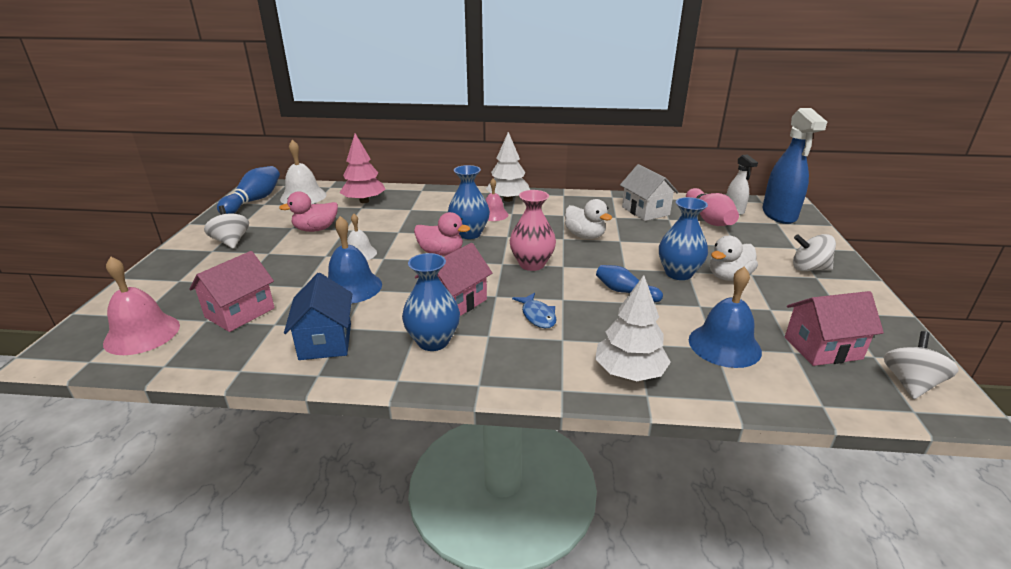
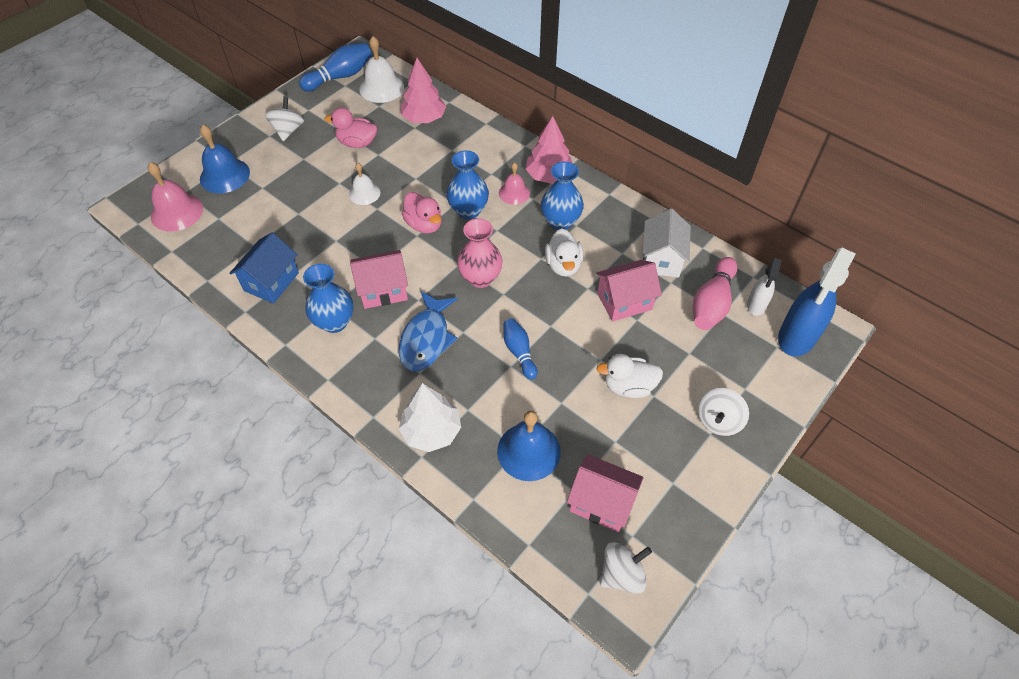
camera: 35 degrees right, 25 degrees up
(240, 313) = (242, 221): pink house -> pink house (624, 301)
(351, 287) = (328, 232): blue bell -> blue bell (224, 175)
(508, 199) = (549, 176): white tree -> pink tree
(537, 316) = (426, 339): blue fish -> blue fish, size x1.71
(678, 273) = (589, 357): blue vase -> blue vase (560, 221)
(809, 269) = (718, 420): white spinning top -> white spinning top turned 105 degrees counterclockwise

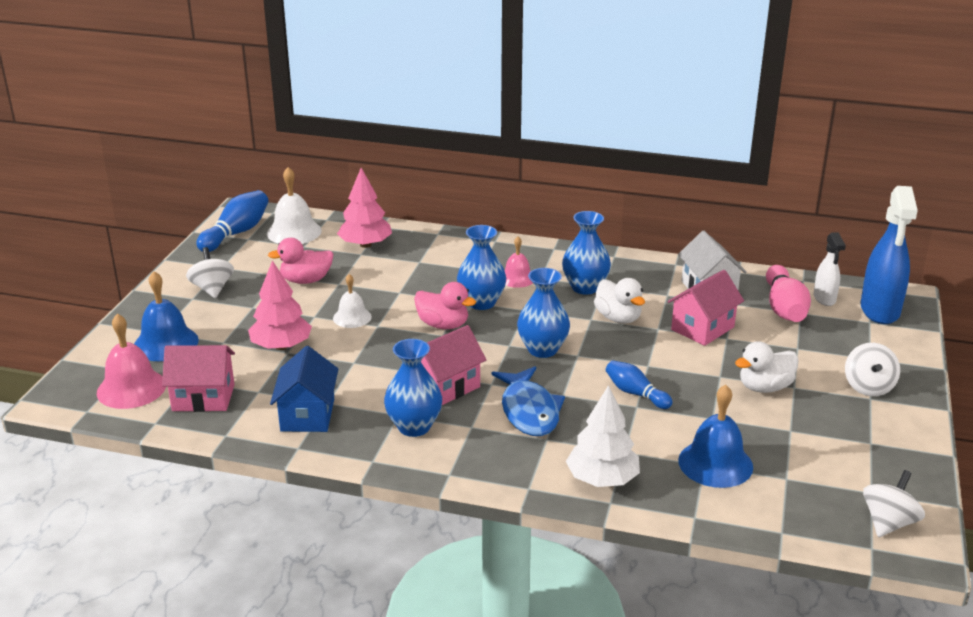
camera: 25 degrees left, 25 degrees down
(480, 278) = (542, 349): pink vase -> blue vase
(549, 176) = (541, 257): pink tree -> pink tree (281, 346)
(601, 502) = (820, 478): pink house -> pink house (203, 398)

